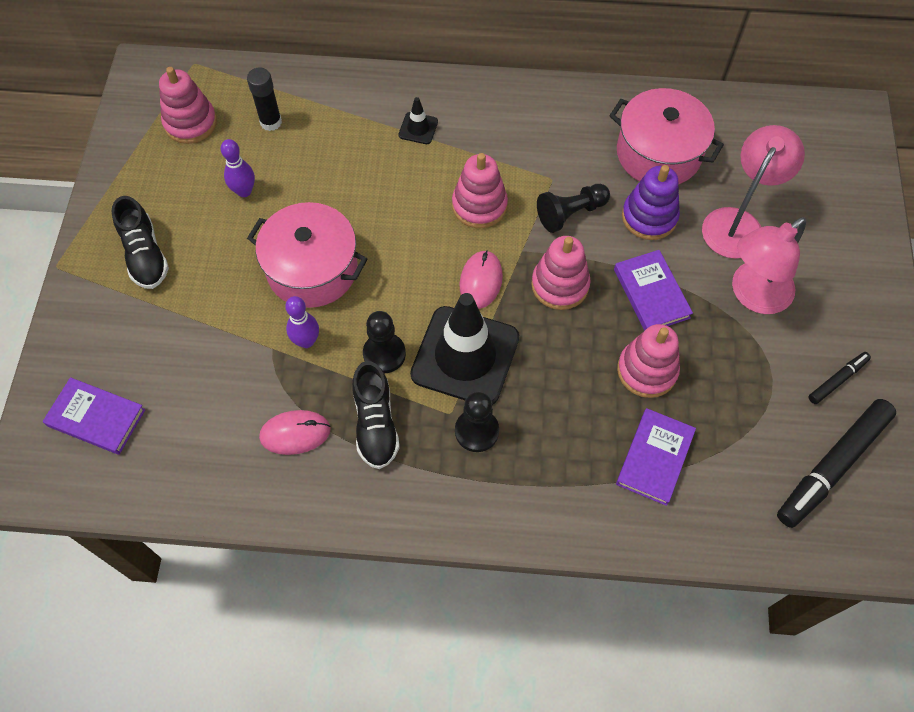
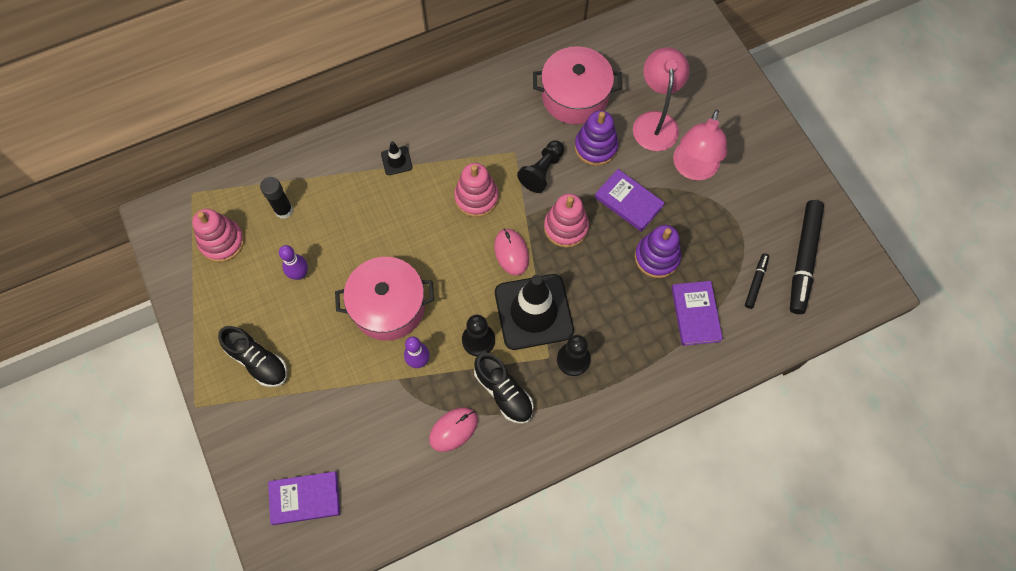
camera: 30 degrees left, 5 degrees up
(647, 370) = (656, 257): pink stacking toy -> purple stacking toy
(837, 380) = (775, 200): black marker -> black marker (755, 282)

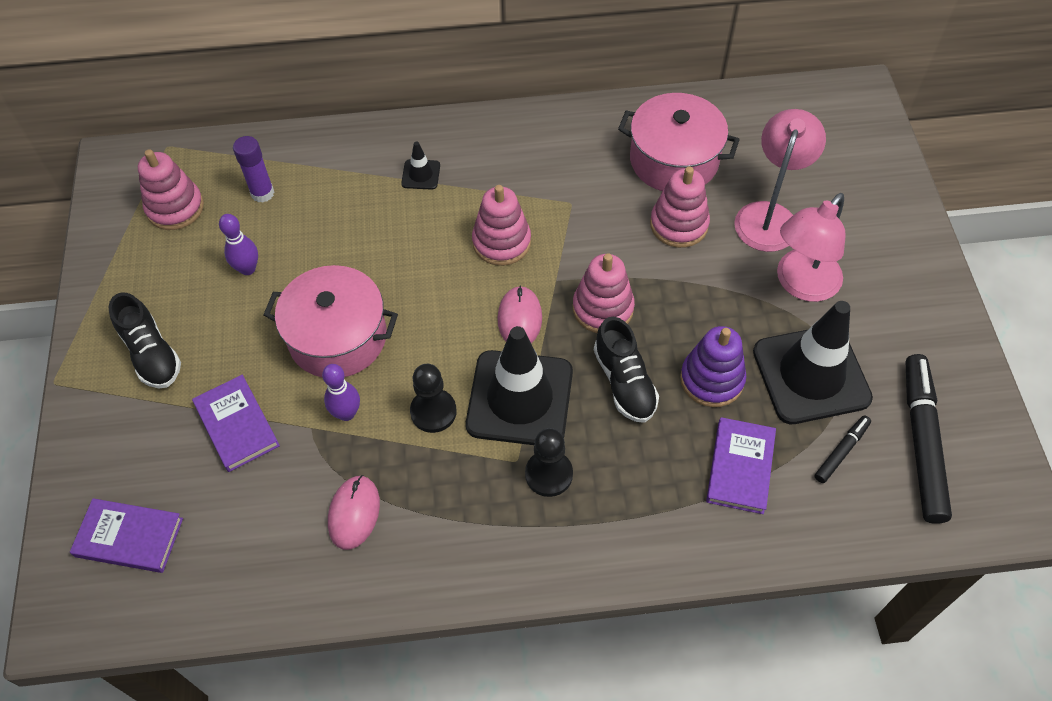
camera: 20 degrees right, 10 degrees down
(284, 210) = (262, 193): black glue stick -> purple glue stick
(453, 429) = (354, 513): pink mouse -> pink mouse turned 60 degrees counterclockwise
(503, 392) = (439, 487): black shoe -> black shoe (624, 382)
(542, 171) = (598, 234): black pawn -> none
(595, 147) = (679, 224): purple stacking toy -> pink stacking toy
(628, 202) = (698, 301): purple book -> purple book (237, 425)
(720, 234) = (811, 375): none -> black traffic cone
(803, 259) = (921, 442): black marker -> black marker turned 150 degrees clockwise

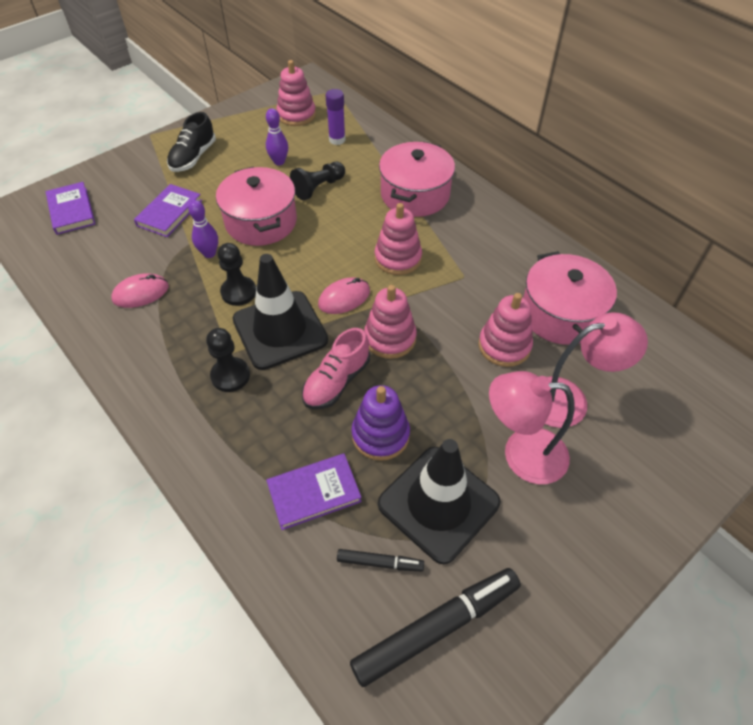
camera: 55 degrees right, 5 degrees down
(330, 254) = (318, 188): none -> black pawn
(421, 174) = (415, 195): black traffic cone -> pink pot
(624, 382) = (336, 381): black shoe -> pink shoe

